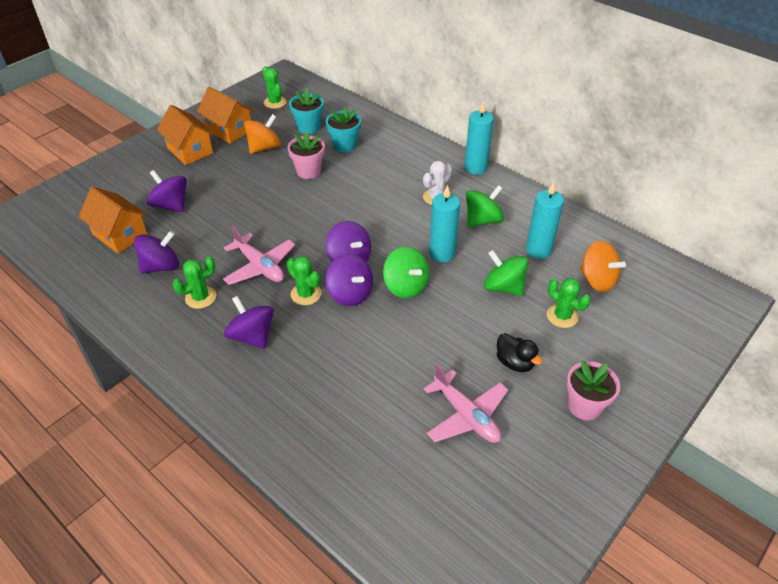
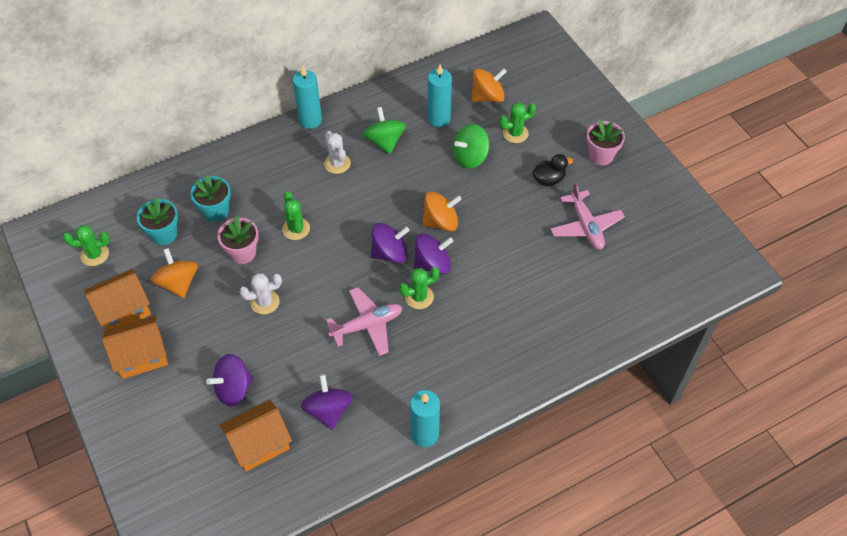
camera: 70 degrees left, 10 degrees up
(200, 297) = (387, 382): green cactus -> green cactus (296, 229)
(252, 336) = (453, 349): purple spinning top -> none
(263, 197) = (265, 302): none -> white cactus
(405, 286) = (441, 222): green spinning top -> orange spinning top
(442, 253) = (413, 184): turquoise candle -> turquoise candle (424, 434)
(466, 415) = (585, 226): pink plane -> pink plane turned 90 degrees clockwise

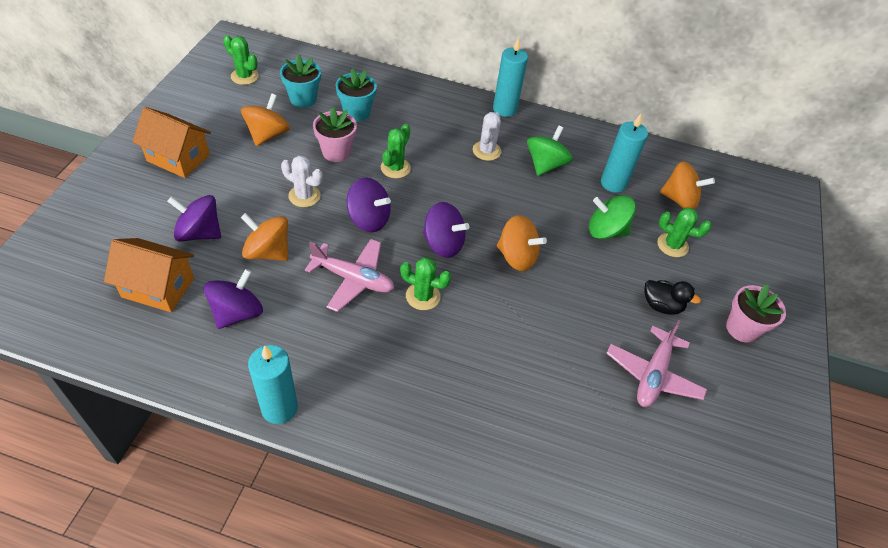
camera: 40 degrees right, 5 degrees down
(123, 310) = (211, 121): orange house -> none
(294, 358) = (268, 252): none -> orange spinning top
(432, 264) = (467, 282): purple spinning top -> purple spinning top (368, 219)

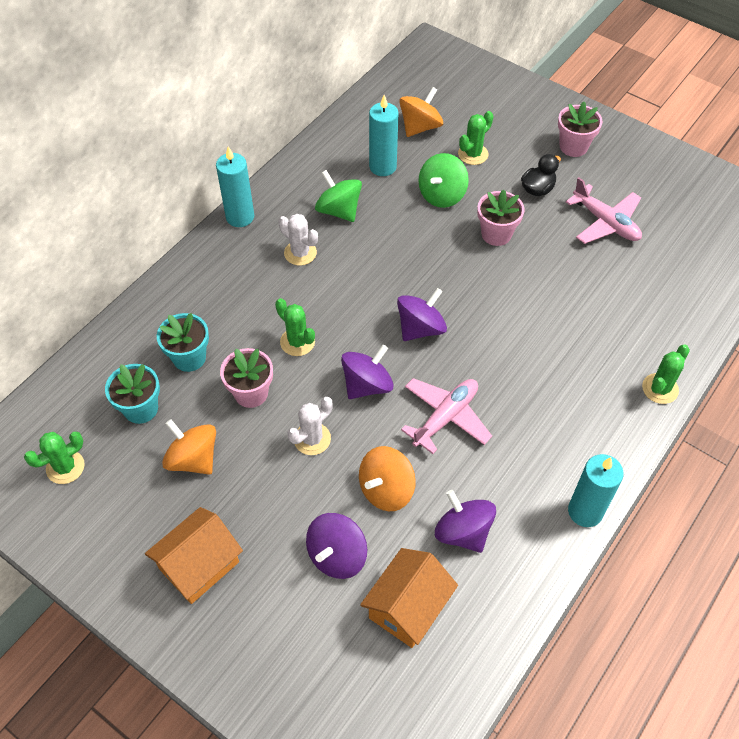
camera: 65 degrees left, 5 degrees up
(423, 296) = (482, 363): green cactus -> green cactus (660, 389)
(516, 257) = (454, 274): orange spinning top -> none
(582, 281) = (496, 234): none -> pink flower pot

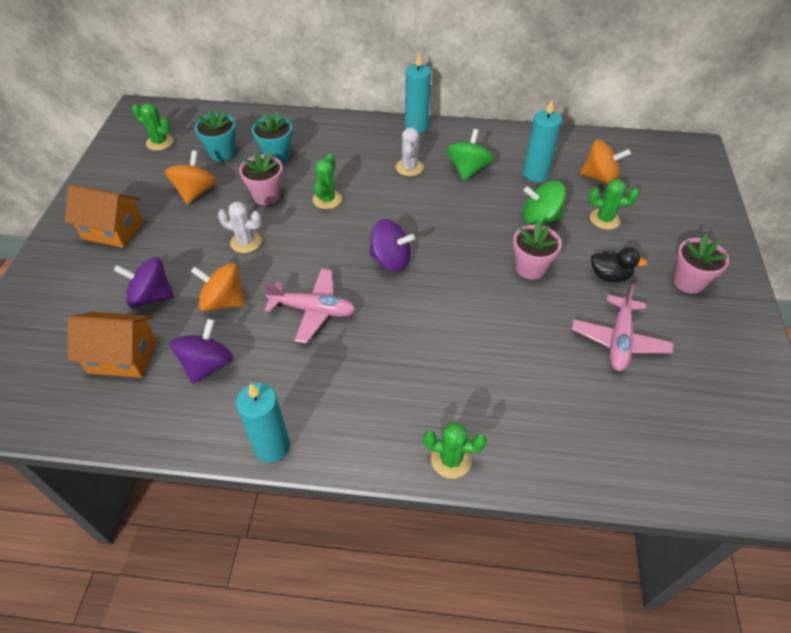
camera: 60 degrees right, 5 degrees down
(367, 385) = (314, 251): purple spinning top -> none

